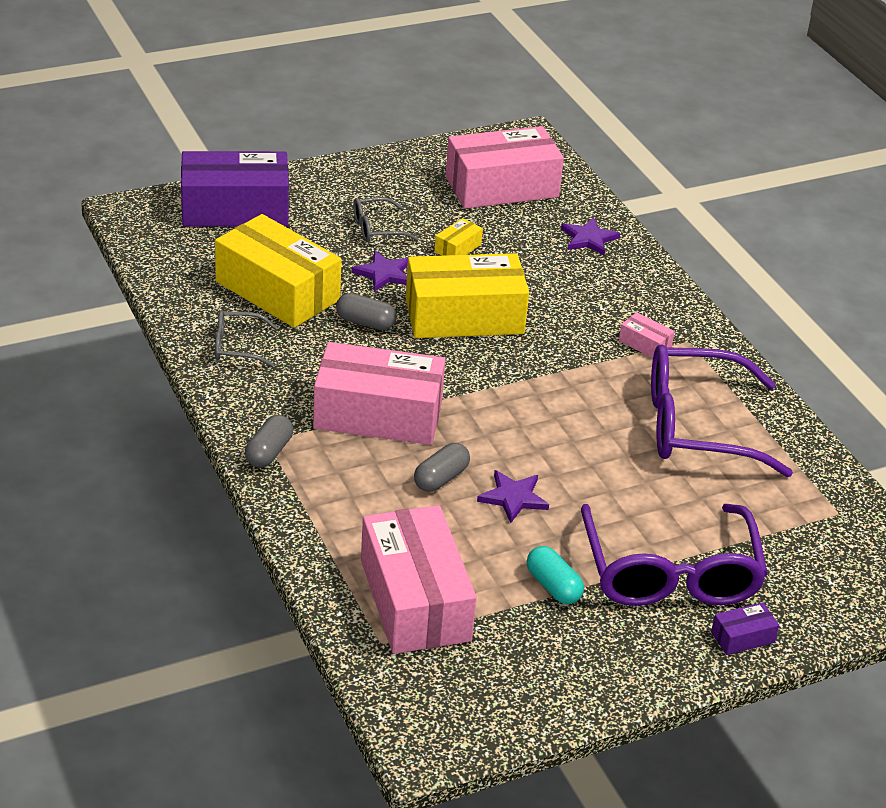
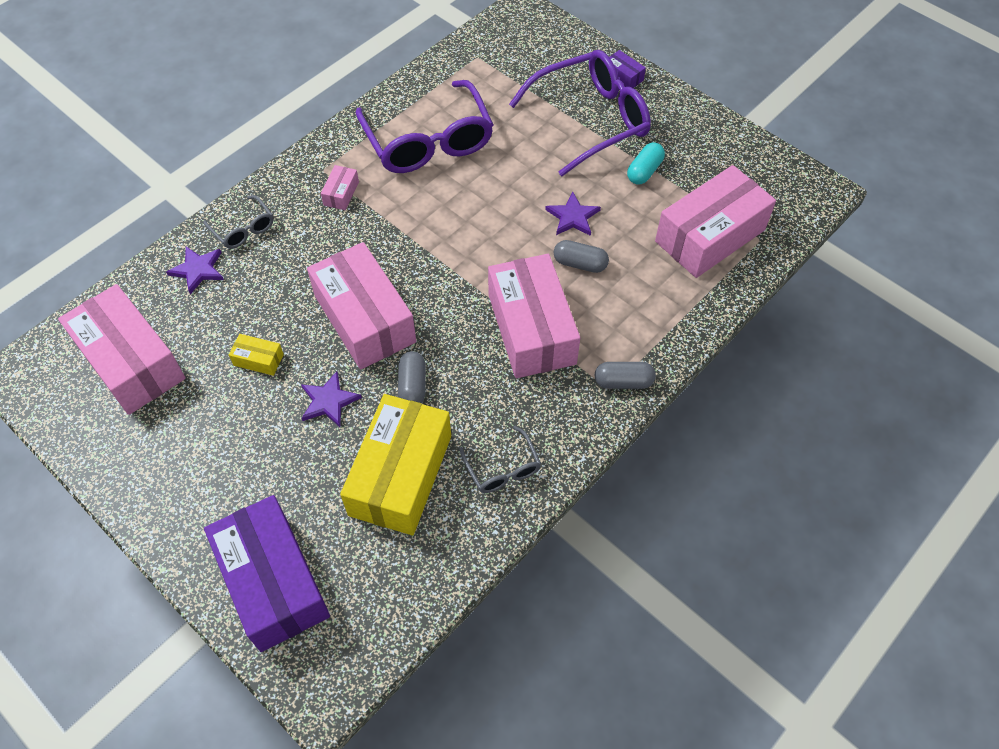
camera: 110 degrees left, 20 degrees up
(376, 229) = (254, 437): grey glasses -> grey glasses (243, 229)
(464, 316) = (365, 319): yellow box -> pink box

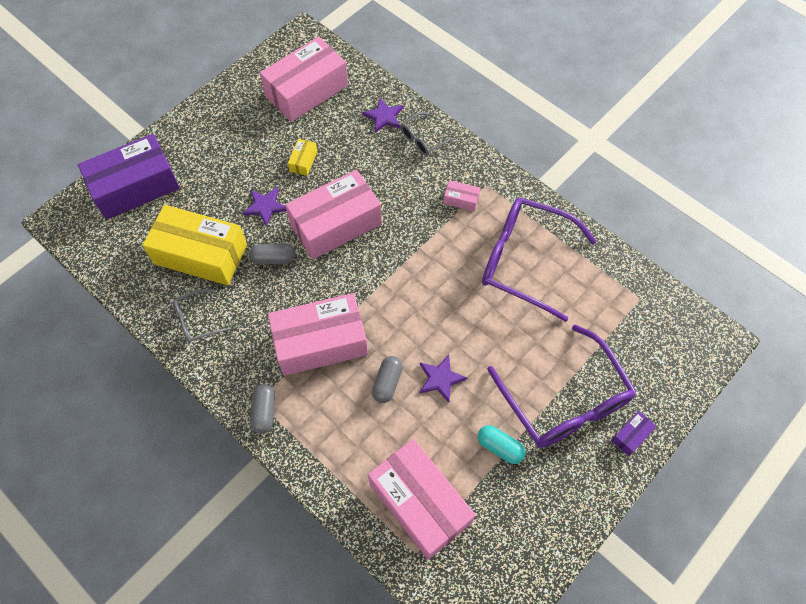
camera: 90 degrees right, 5 degrees up
(428, 141) = (524, 260): purple glasses -> purple glasses turned 45 degrees clockwise

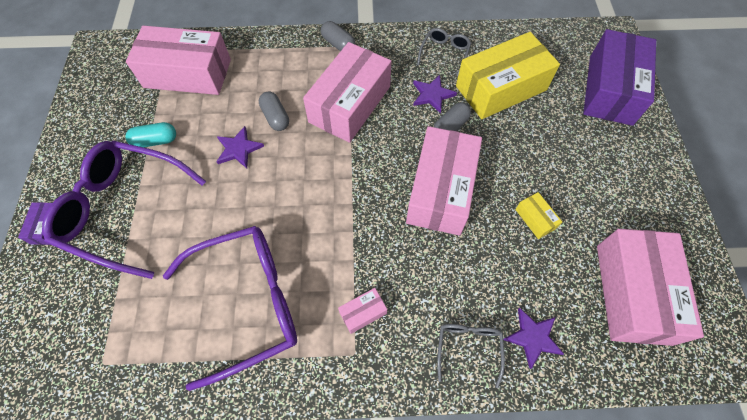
camera: 135 degrees right, 0 degrees up
(265, 206) = (509, 156): purple star -> purple star (432, 95)

